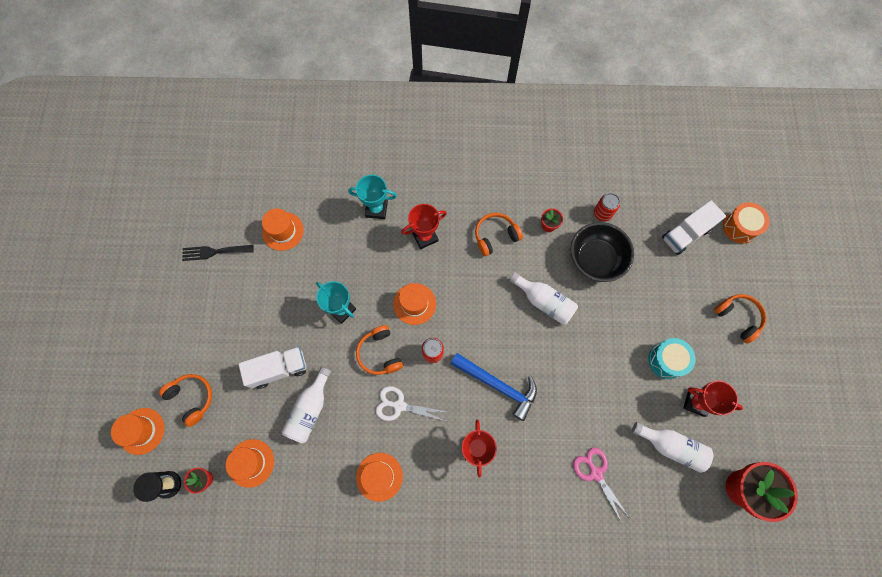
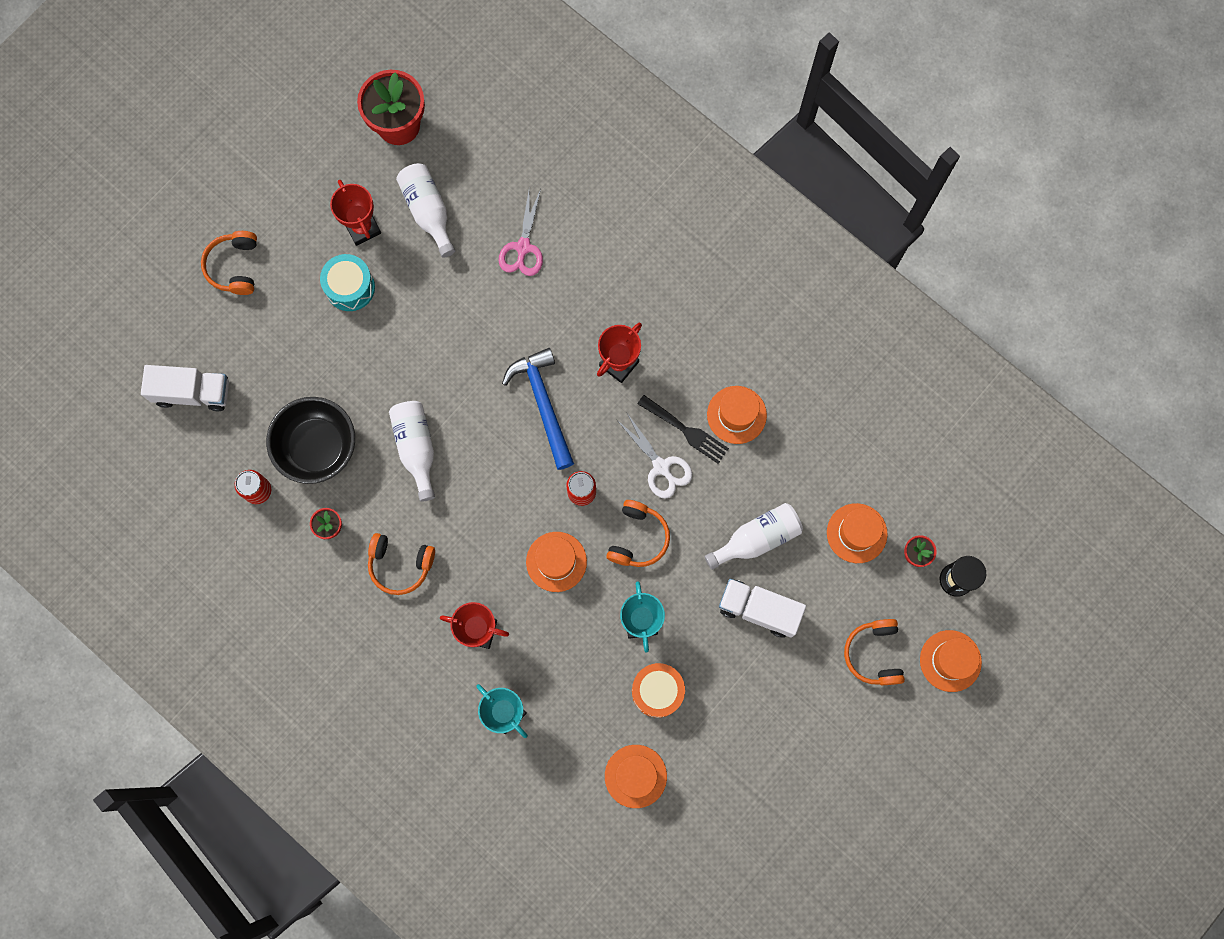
camera: 140 degrees left, 5 degrees up
(214, 252) = (734, 816): black fork -> black fork (686, 431)
(740, 227) = (127, 351): orange drum -> orange drum (657, 691)

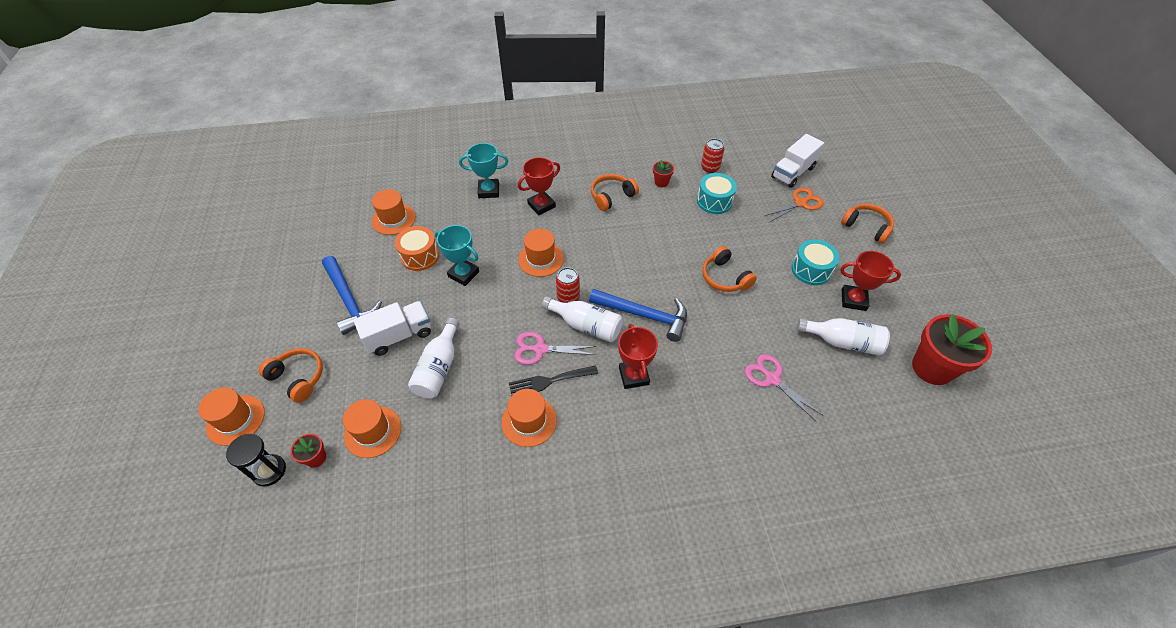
camera: 130 degrees right, 25 degrees down
(245, 354) = (800, 203): none -> orange scissors
(317, 447) = (714, 201): black bowl -> turquoise drum
(416, 448) = (673, 240): white bottle -> white bottle (586, 325)
(638, 538) = (511, 306): orange headphones -> orange headphones (724, 277)
(661, 467) = (540, 349): white scissors -> pink scissors
(766, 702) = (349, 300): none -> blue hammer

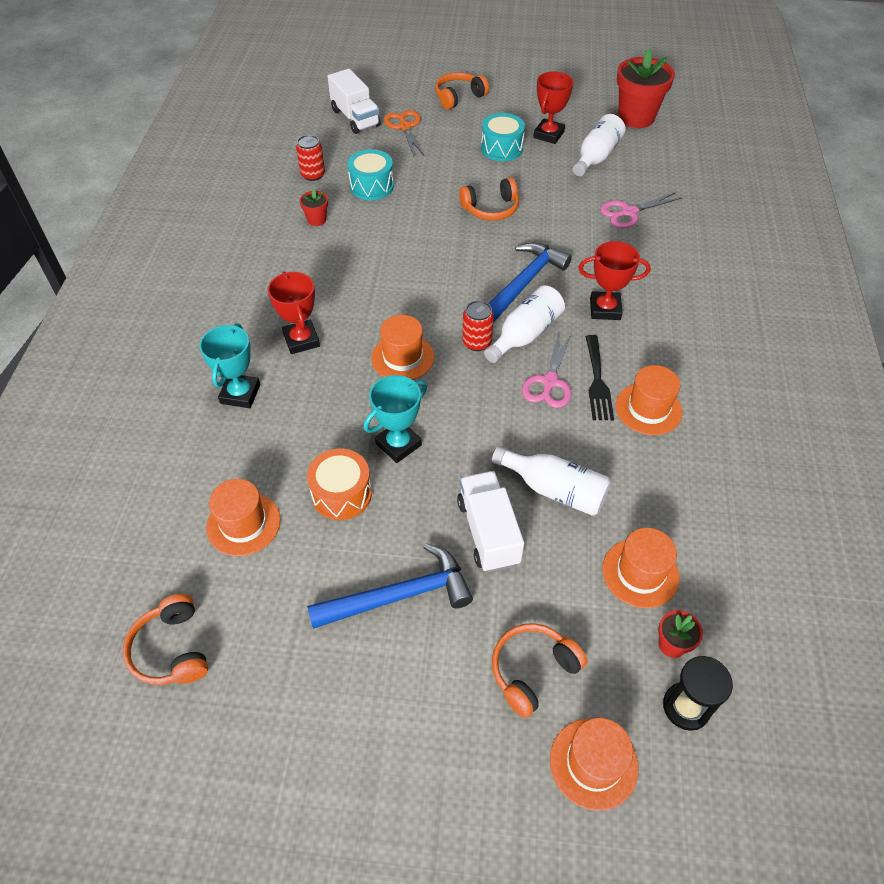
camera: 75 degrees left, 0 degrees up
(612, 196) = (319, 269): orange headphones -> orange headphones (172, 649)

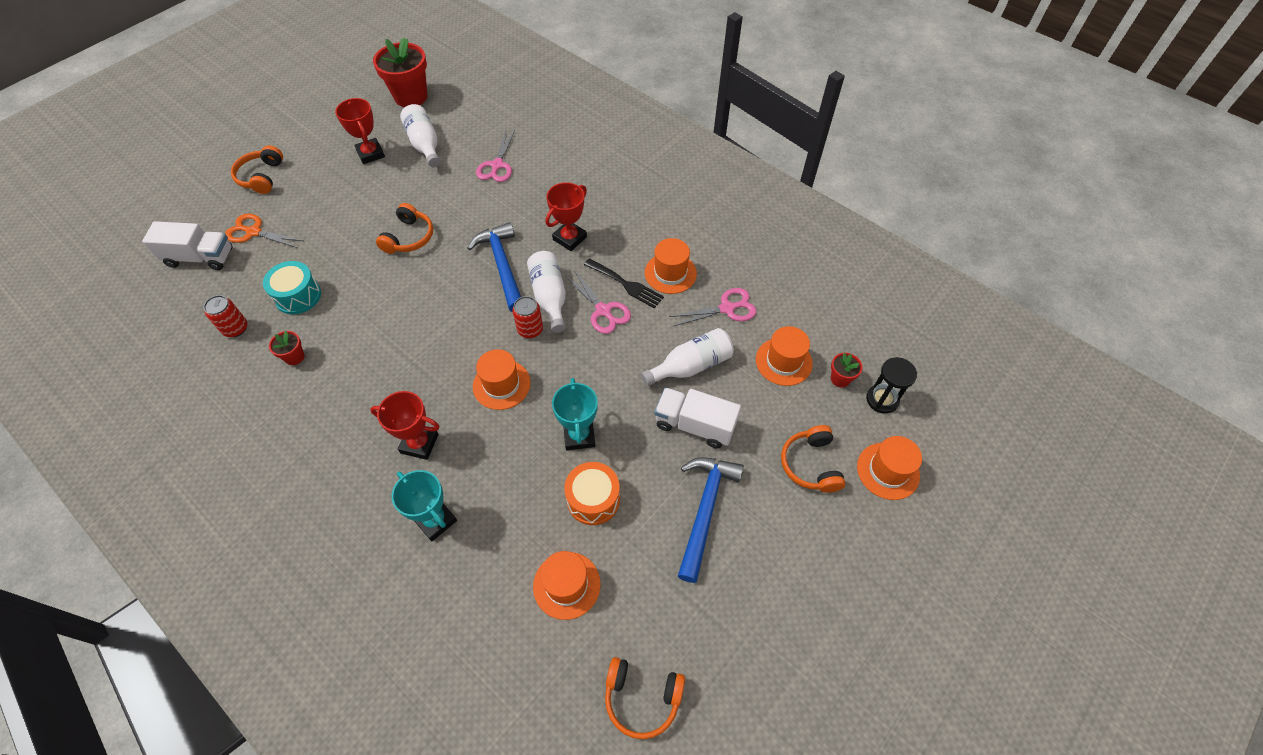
camera: 55 degrees left, 5 degrees up
(501, 148) = (352, 189): turquoise drum -> none
(656, 482) = (727, 308): none -> pink scissors

